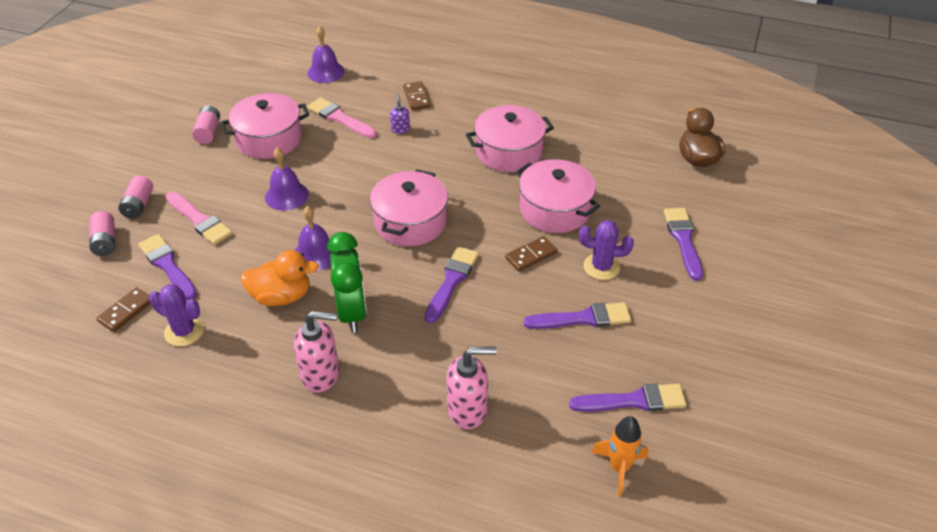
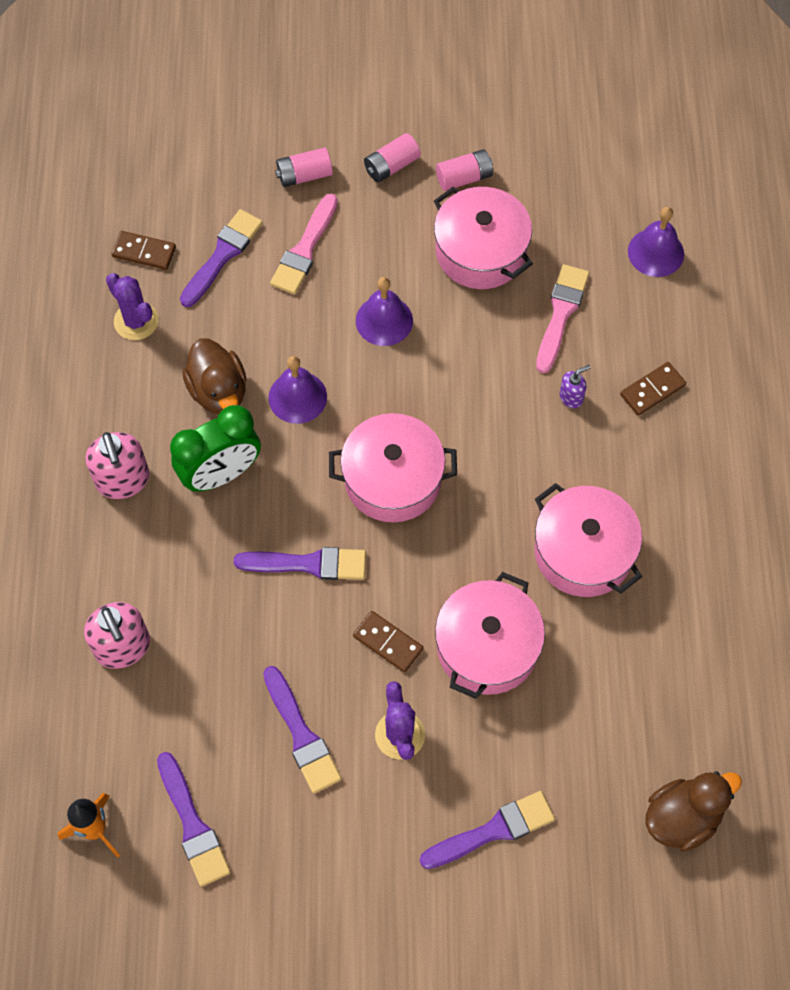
camera: 70 degrees right, 20 degrees up
(105, 242) = (235, 175): pink battery -> pink battery (391, 166)
(184, 331) = (136, 321): purple cactus -> purple cactus turned 45 degrees counterclockwise
(281, 296) = (218, 391): orange duck -> brown duck

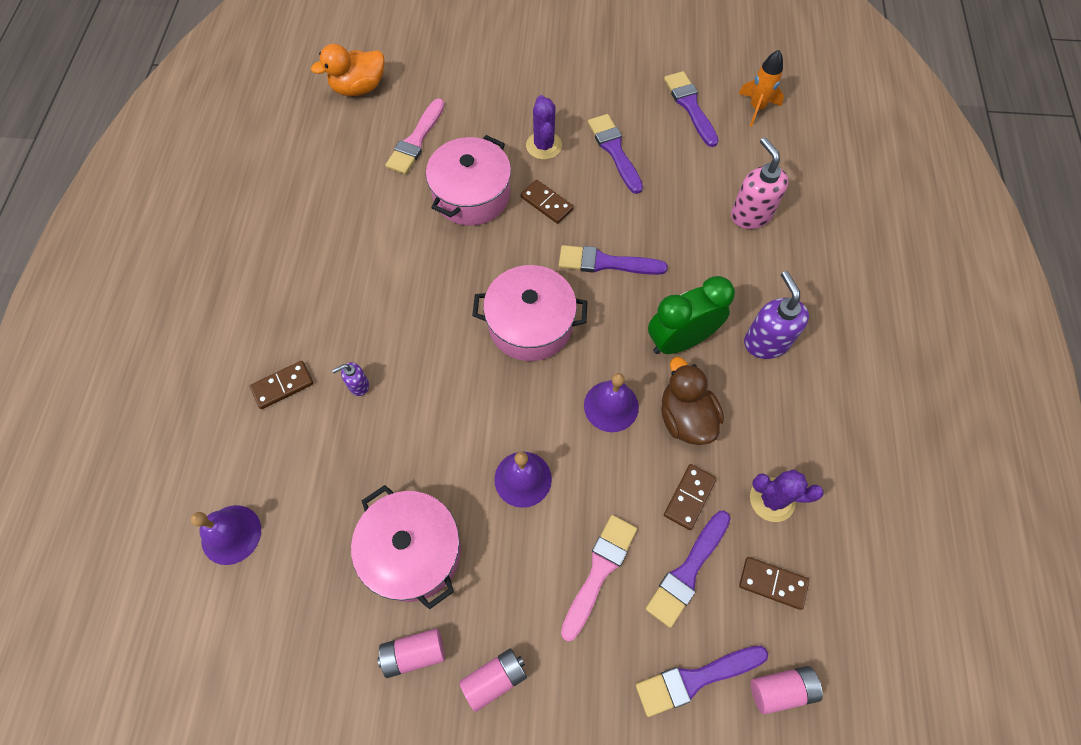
camera: 175 degrees left, 0 degrees up
(123, 480) = (766, 342): pink soap dispenser -> purple soap dispenser
(136, 321) = (772, 499): purple cactus -> purple cactus turned 45 degrees counterclockwise
(218, 317) = (689, 497): none -> brown domino
(304, 175) = (596, 674): pink battery -> pink battery (781, 689)
(493, 830) = (487, 90): purple brush -> purple brush (695, 679)
(561, 314) = (347, 471): pink brush -> pink brush (416, 140)
(583, 552) = (382, 255): pink pot -> none
(682, 818) = (359, 88): brown duck -> orange duck

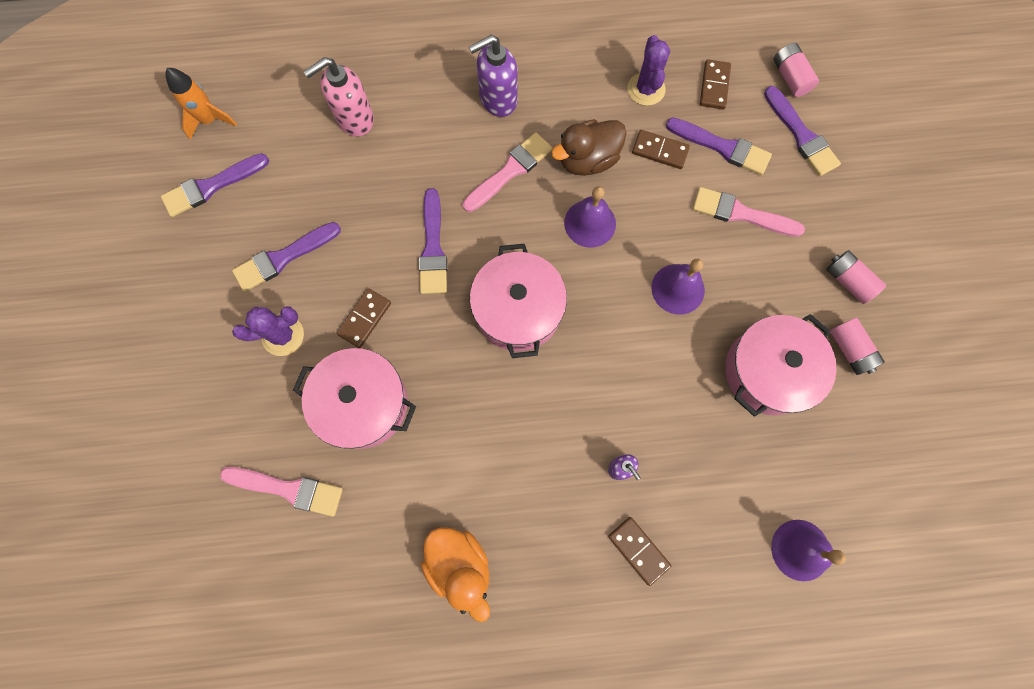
camera: 100 degrees left, 10 degrees up
(359, 88) = (205, 589): orange duck -> orange duck (459, 565)
(680, 340) = (510, 171): green clock -> pink brush

